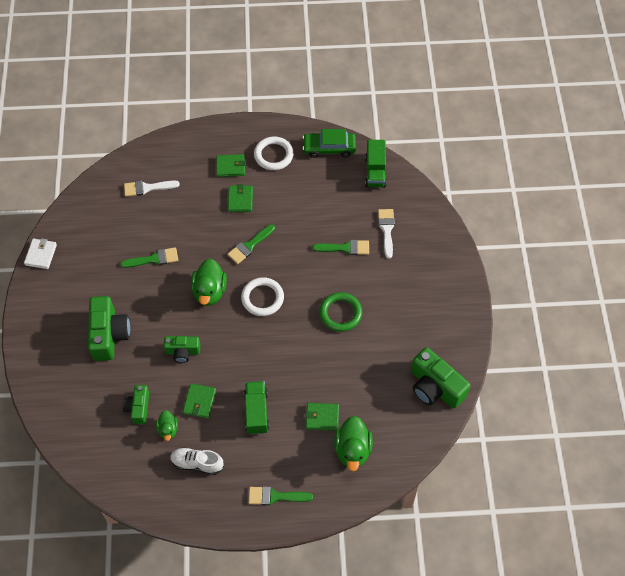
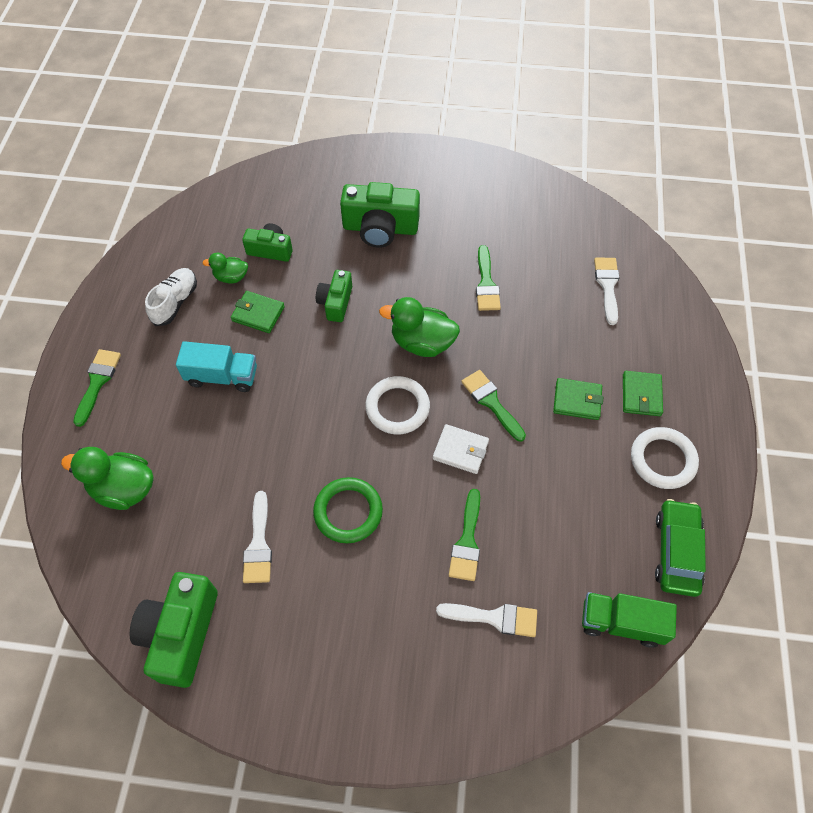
camera: 100 degrees right, 0 degrees up
(41, 255) = (511, 169): white wallet -> white wallet (460, 450)
(256, 412) = (222, 376): green truck -> turquoise truck
(322, 417) = (187, 457): green wallet -> none
(372, 358) = (258, 544): none -> white brush
(435, 387) = (181, 634): green camera -> green camera turned 45 degrees counterclockwise

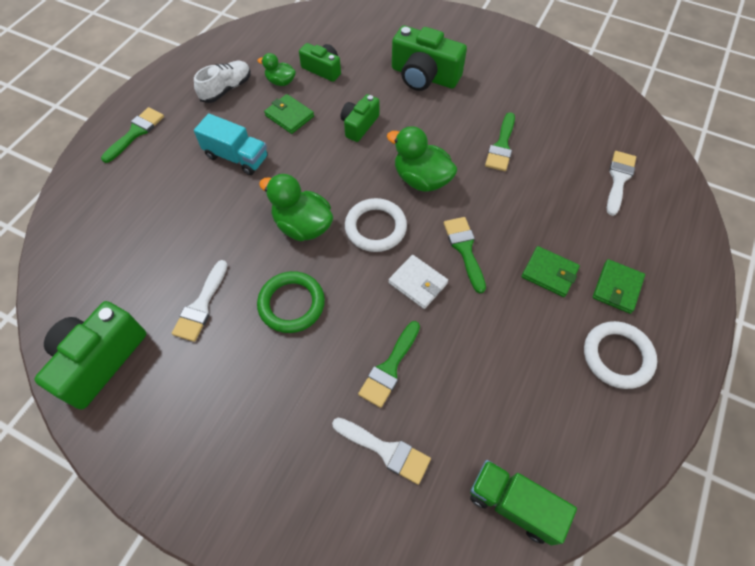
camera: 20 degrees right, 0 degrees up
(124, 489) = (114, 222): green duck -> green duck (302, 226)
(676, 551) = (600, 452): green car -> none

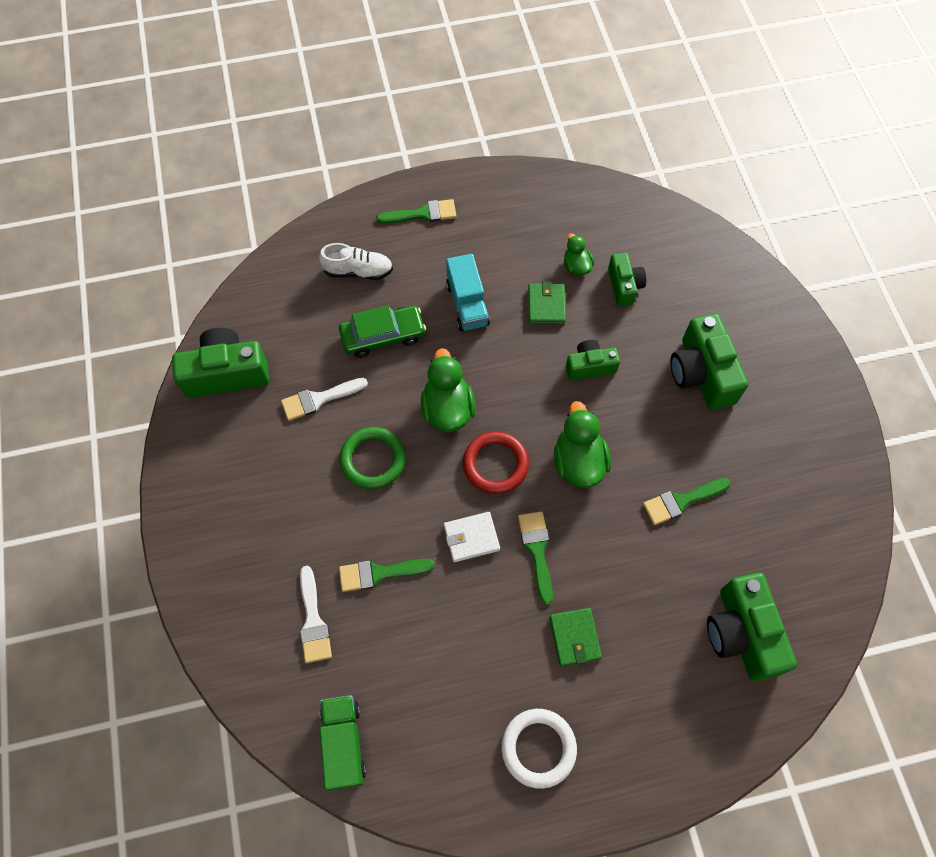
camera: 50 degrees right, 5 degrees up
(199, 224) = (383, 336): none -> green car
(226, 89) = (527, 234): white shoe -> white shoe (358, 271)
(375, 227) = (495, 464): white ring -> red ring
(418, 283) = (471, 538): white wallet -> white wallet turned 75 degrees clockwise
(464, 249) = (537, 550): green brush -> green brush turned 45 degrees counterclockwise
(617, 288) = (610, 706): green wallet -> none
(618, 179) = (742, 633): white brush -> green camera

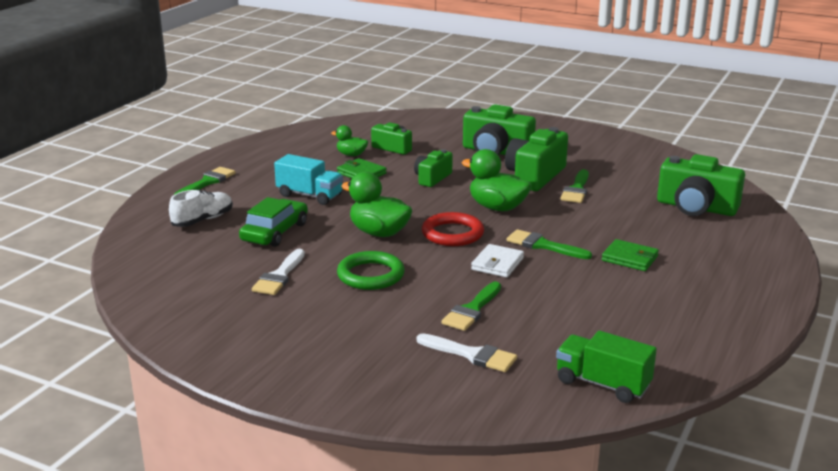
camera: 50 degrees left, 40 degrees down
(226, 374) = (179, 306): green camera -> green camera (535, 176)
(538, 748) = (702, 303): white ring -> none

